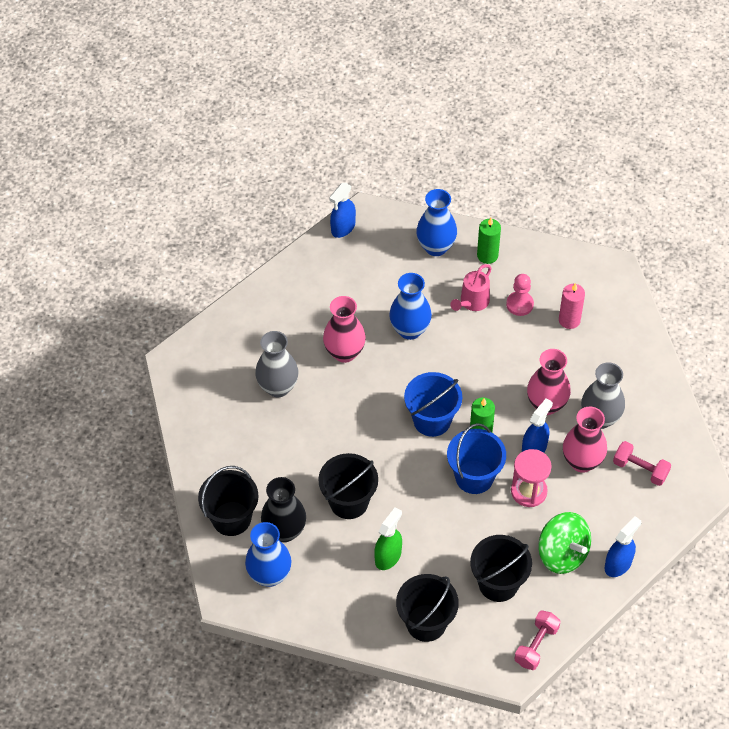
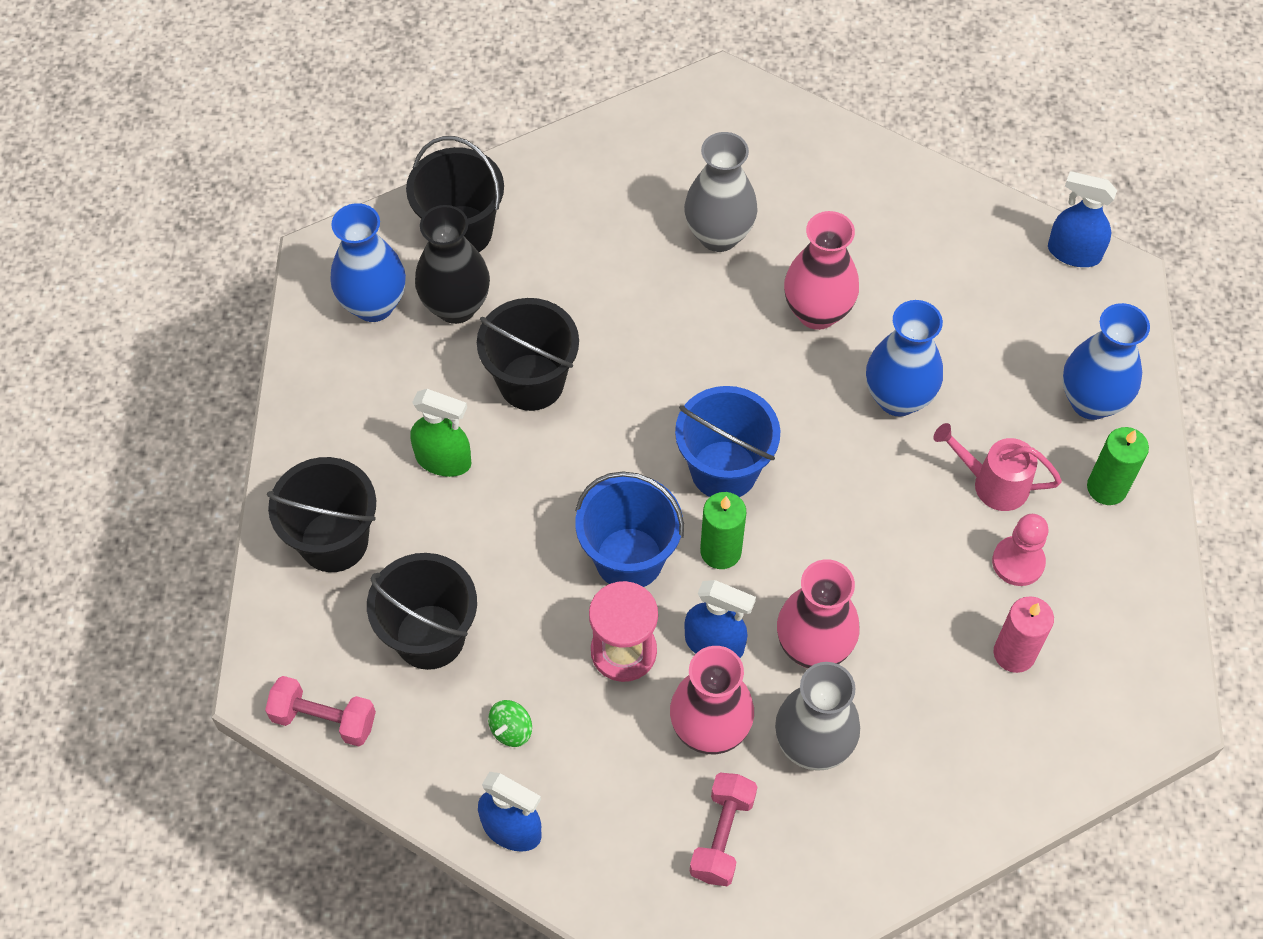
camera: 75 degrees right, 5 degrees up
(562, 554) = (511, 730): green spinning top -> green spinning top, size x0.44

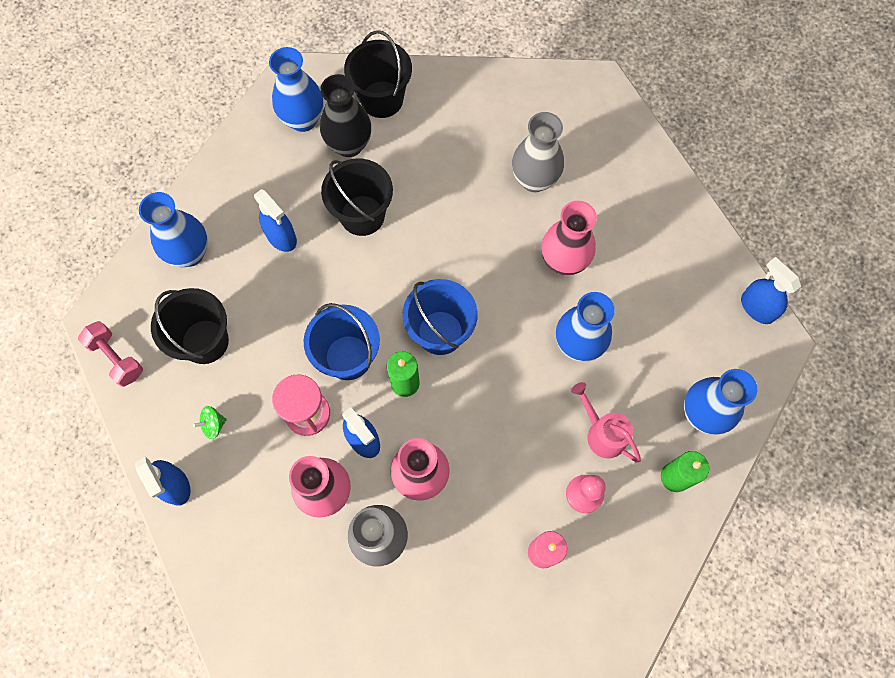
camera: 30 degrees right, 10 degrees up
(334, 541) = (189, 253): black bucket -> blue vase
(444, 460) = (281, 237): green spray bottle -> blue spray bottle
(722, 836) = (290, 563): pink dumbbell -> none

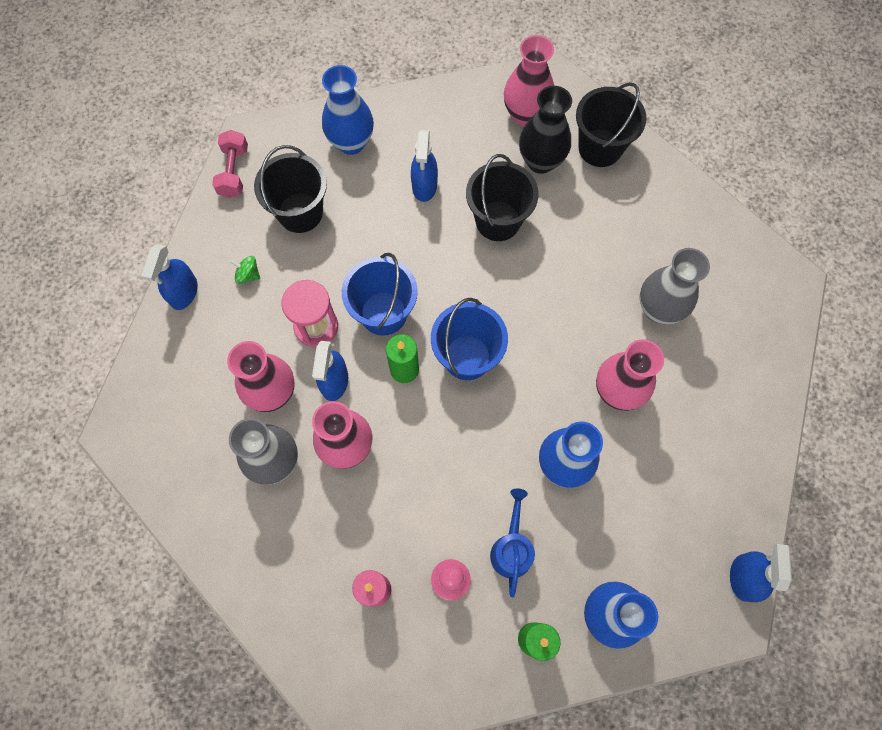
camera: 45 degrees right, 0 degrees up
(303, 120) = (525, 115): blue vase -> pink vase
(602, 433) = (511, 548): pink watering can -> blue watering can

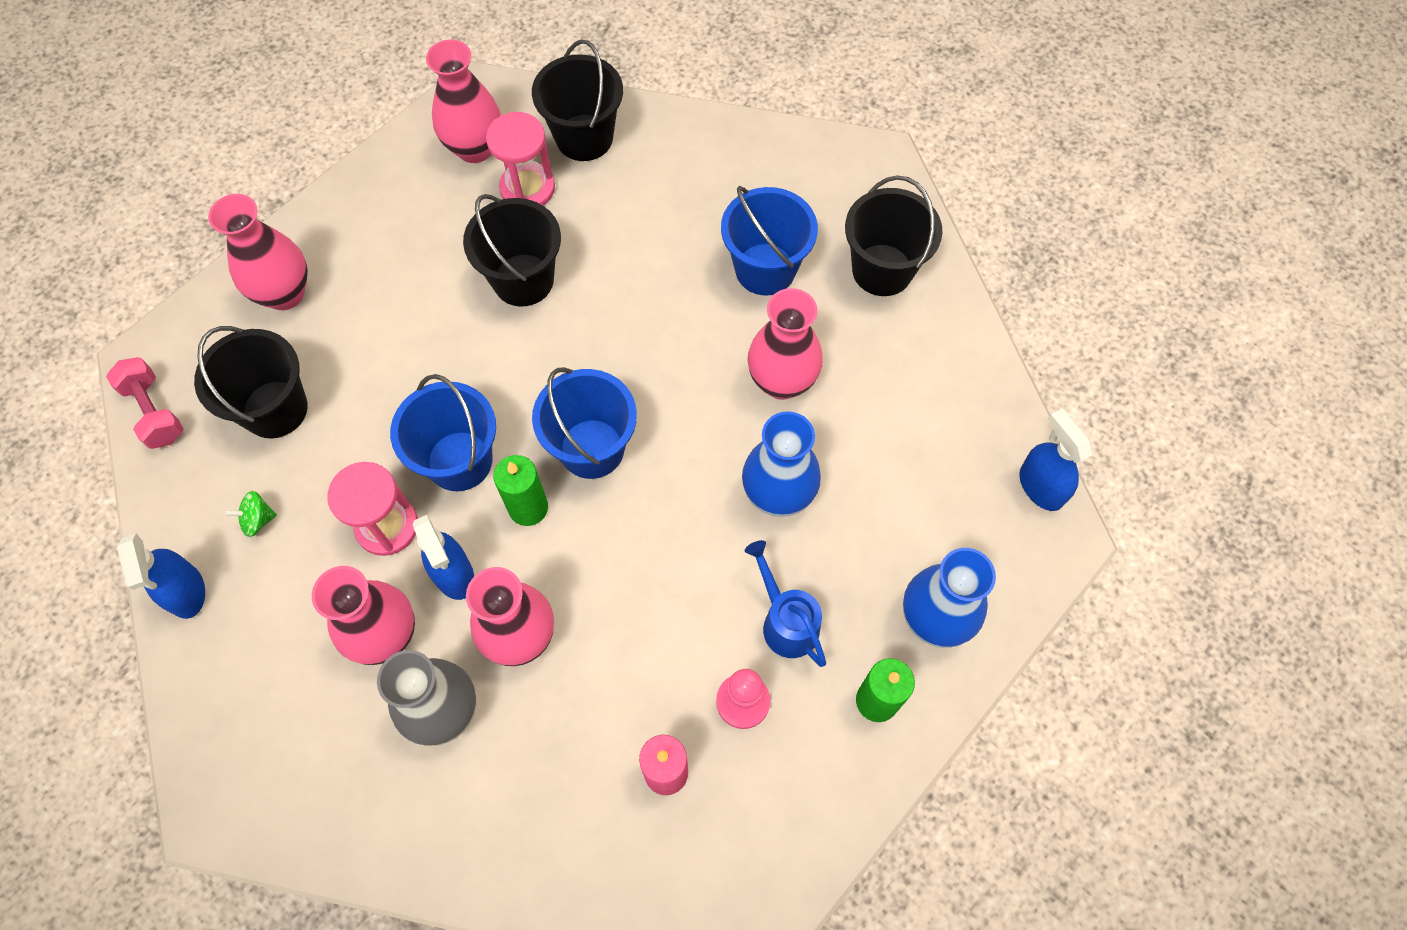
camera: 35 degrees left, 5 degrees down
(351, 142) = (284, 293): blue vase -> pink vase
(424, 186) = (409, 291): blue spray bottle -> none
(540, 161) = (527, 188): black vase -> pink hourglass
(658, 309) = (765, 269): grey vase -> blue bucket
(738, 359) = (882, 270): none -> black bucket

